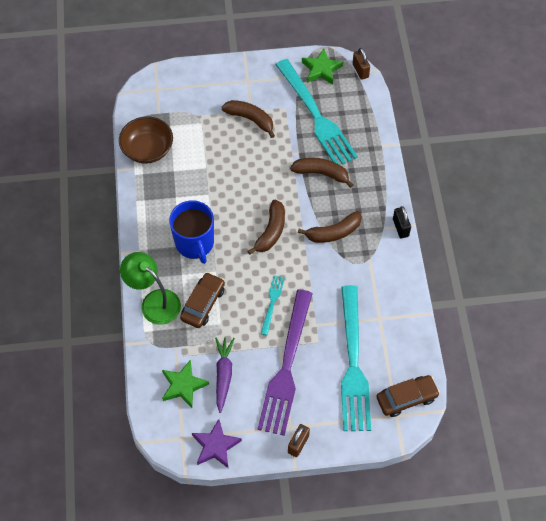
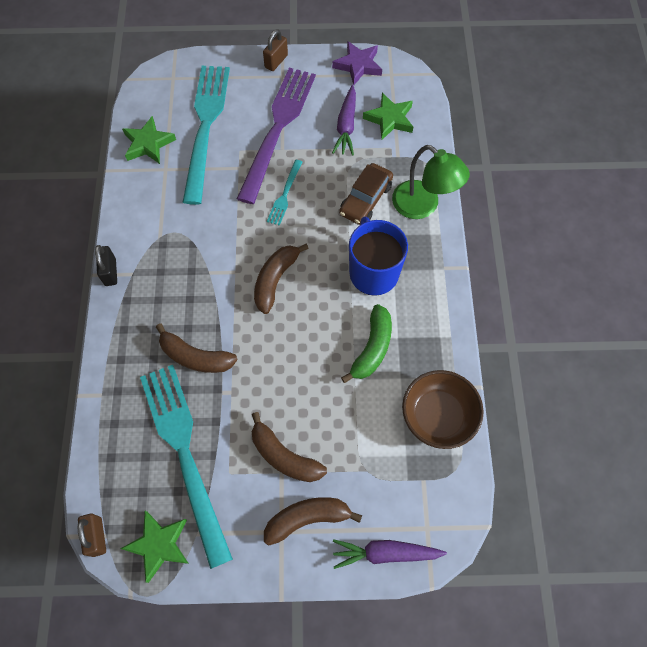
camera: 175 degrees left, 5 degrees up
(183, 75) = (385, 553): none -> purple carrot
(194, 188) = (372, 348): none -> green banana
(333, 232) = (196, 272): brown banana -> brown banana (307, 518)
(401, 341) = (148, 144): none -> green star
(406, 398) = (158, 91): brown car -> none

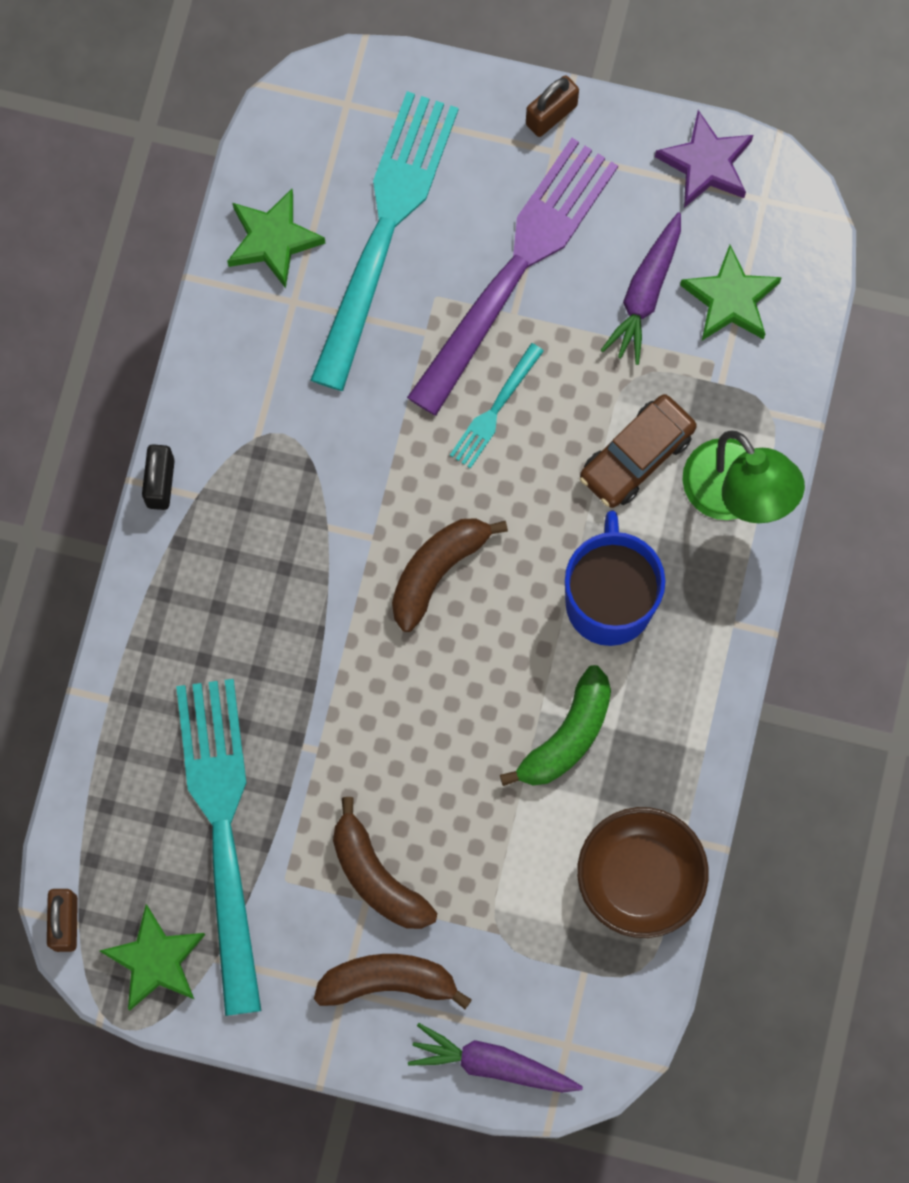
camera: 15 degrees right, 10 degrees up
(195, 357) = (272, 674): brown banana -> none

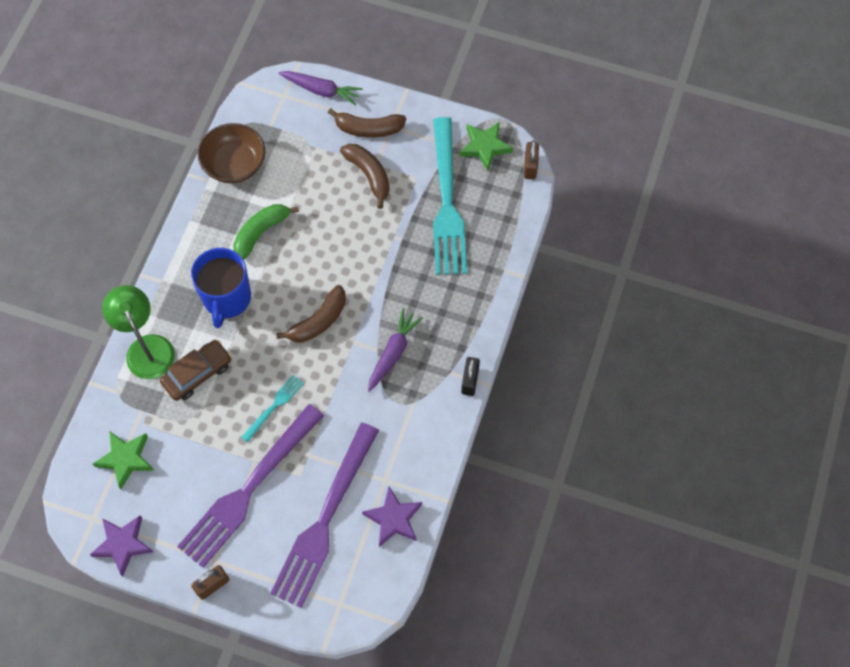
camera: 175 degrees left, 10 degrees down
(273, 240) = (394, 519): green star -> purple star
(385, 227) = (324, 521): turquoise fork -> purple fork
(645, 294) = (175, 466): purple carrot -> purple carrot (393, 352)

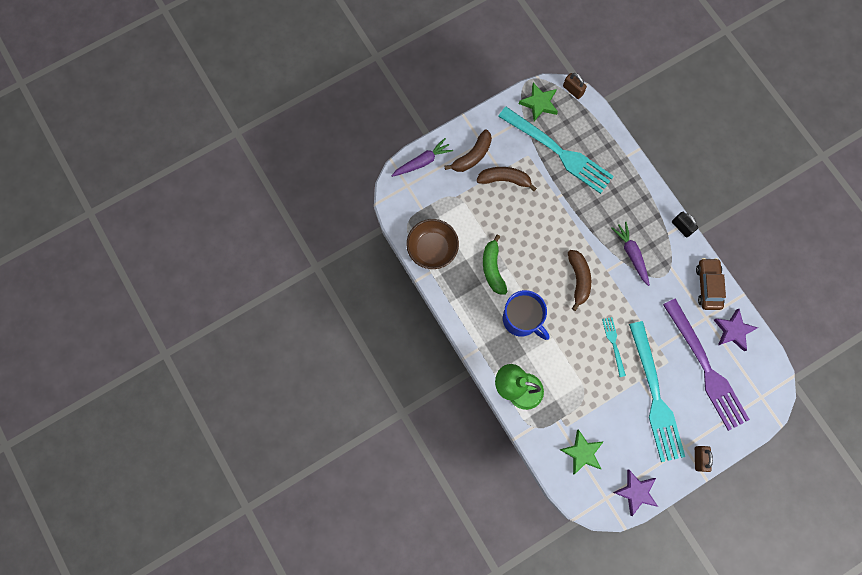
camera: 50 degrees left, 10 degrees up
(198, 373) = (558, 372): brown car -> brown car (708, 286)
(248, 490) = (655, 397): purple fork -> turquoise fork

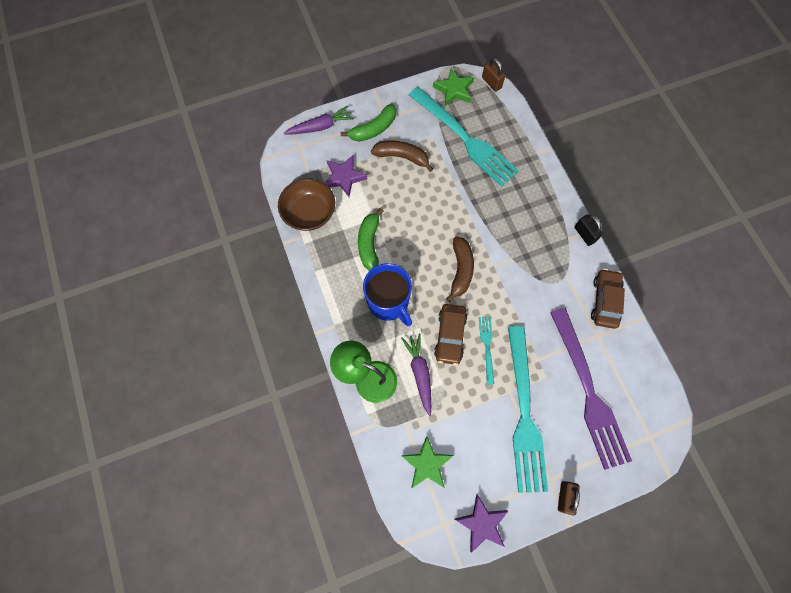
camera: 10 degrees right, 5 degrees down
(472, 156) = (373, 129): brown banana -> green banana
(580, 340) = (450, 336): none -> brown car
(631, 254) = (524, 253): purple carrot -> purple carrot (419, 373)
(733, 330) = (626, 355): purple star -> purple star (344, 177)

